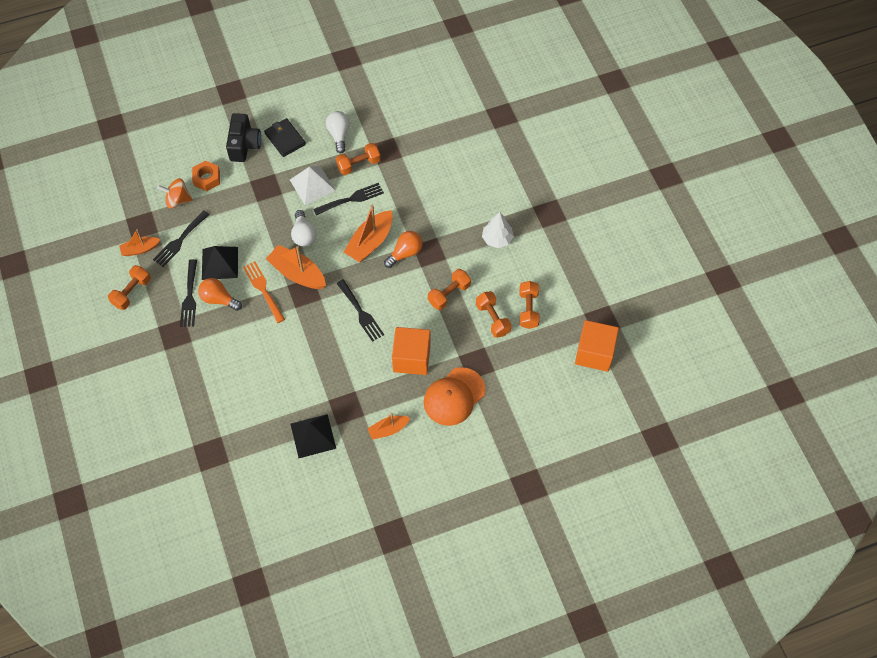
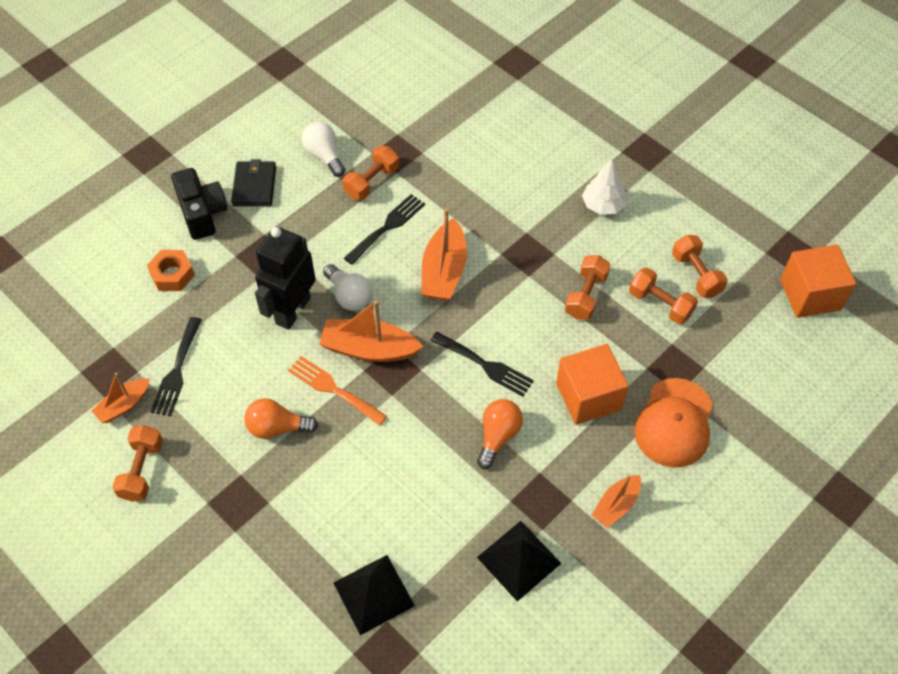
camera: 25 degrees left, 5 degrees down
(178, 200) = (145, 318): orange spinning top -> none
(189, 296) = (232, 441): black fork -> none
(220, 263) = (252, 378): black pyramid -> black pyramid (374, 594)
(265, 230) = (292, 310): none -> black robot
(285, 139) = (254, 186): black wallet -> black wallet turned 60 degrees clockwise
(312, 185) = (324, 229): white pyramid -> none
(405, 253) = (498, 267): orange light bulb -> orange light bulb (498, 436)

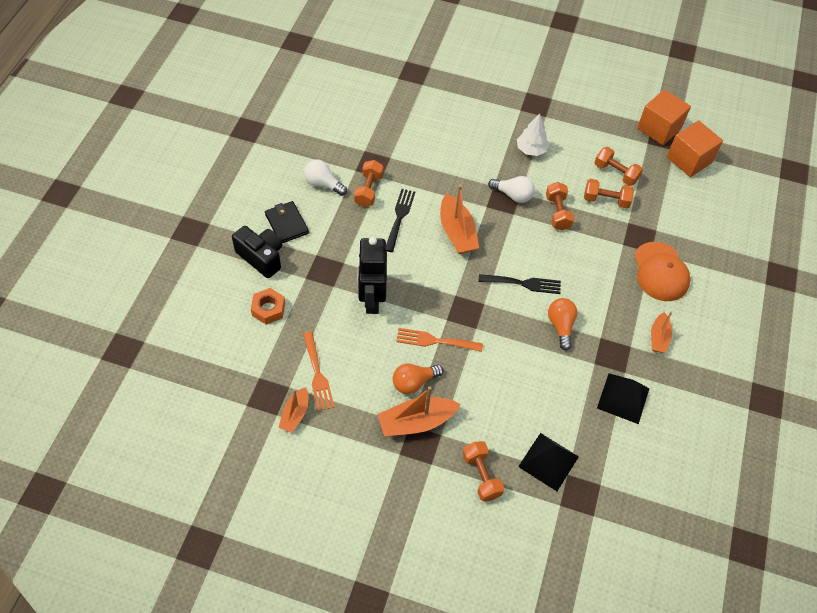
camera: 30 degrees left, 0 degrees up
(142, 470) = (339, 453): orange dumbbell -> orange dumbbell (481, 475)
(177, 371) = (317, 374): black fork -> orange fork
(349, 296) = (404, 274): white light bulb -> white light bulb (513, 195)
(369, 349) = (441, 304): orange boat -> orange boat (416, 422)
(588, 396) = (600, 277): orange cube -> orange cube (659, 128)

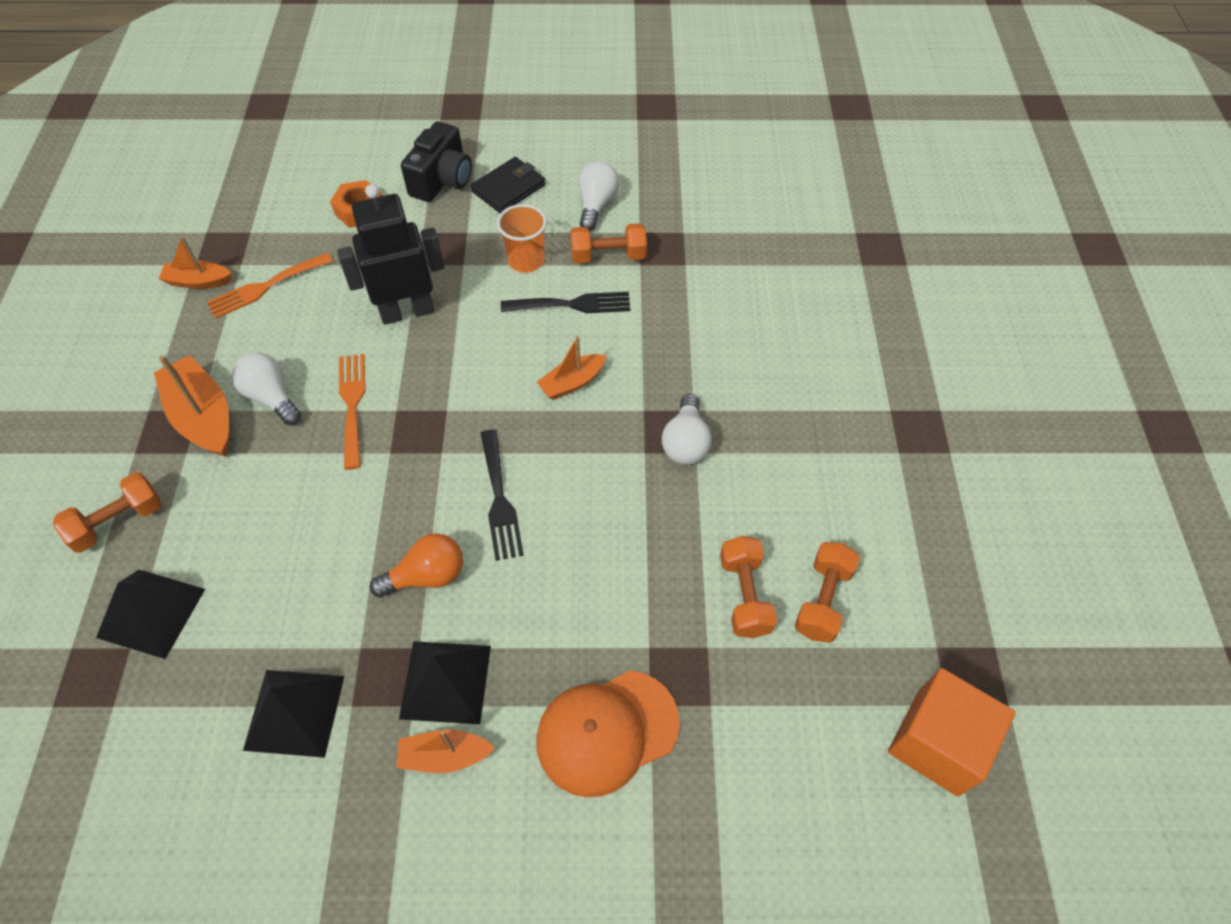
camera: 75 degrees right, 0 degrees up
(355, 230) = (526, 261): none -> orange cup
(414, 382) = (272, 397): orange light bulb -> white light bulb
(457, 232) = (572, 383): orange boat -> orange boat, size x0.61
(531, 149) = (805, 446): white tree -> none
(557, 213) = (677, 519): orange dumbbell -> none
(621, 329) = (446, 681): none -> black pyramid
(659, 128) = (991, 663): orange cube -> none

